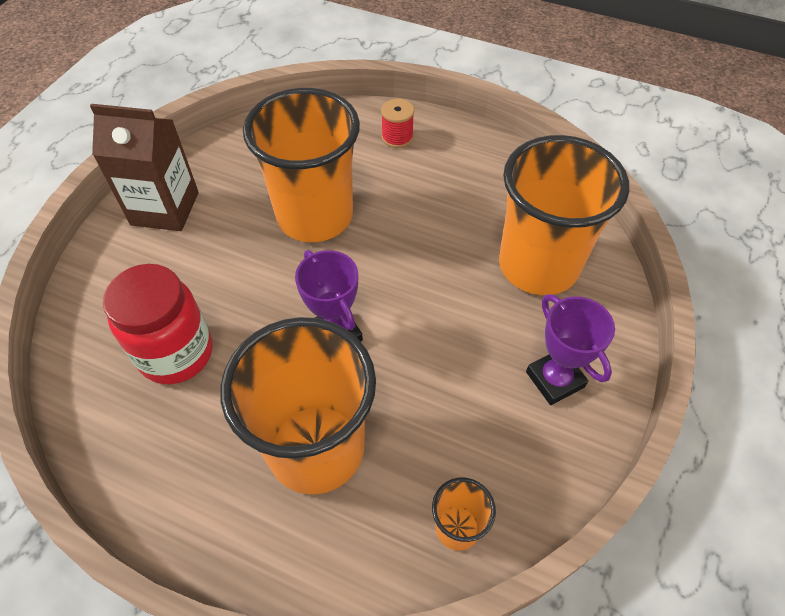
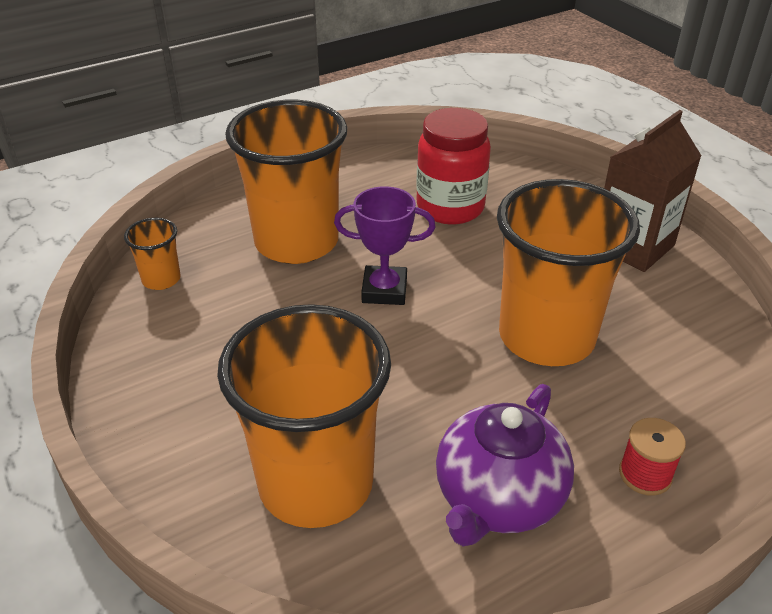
camera: 125 degrees right, 15 degrees down
(469, 184) = (497, 499): none -> purple teapot
(555, 379) = (188, 404): purple trophy -> none

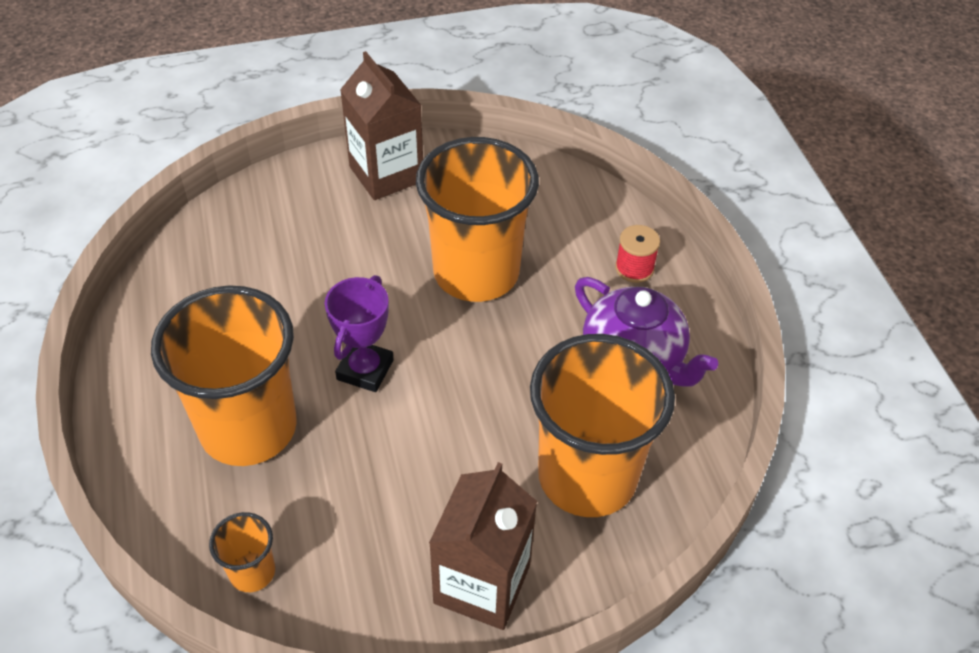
camera: 75 degrees left, 10 degrees up
(169, 423) = (482, 584): none -> brown carton
(450, 207) = (259, 281): red jar -> none

